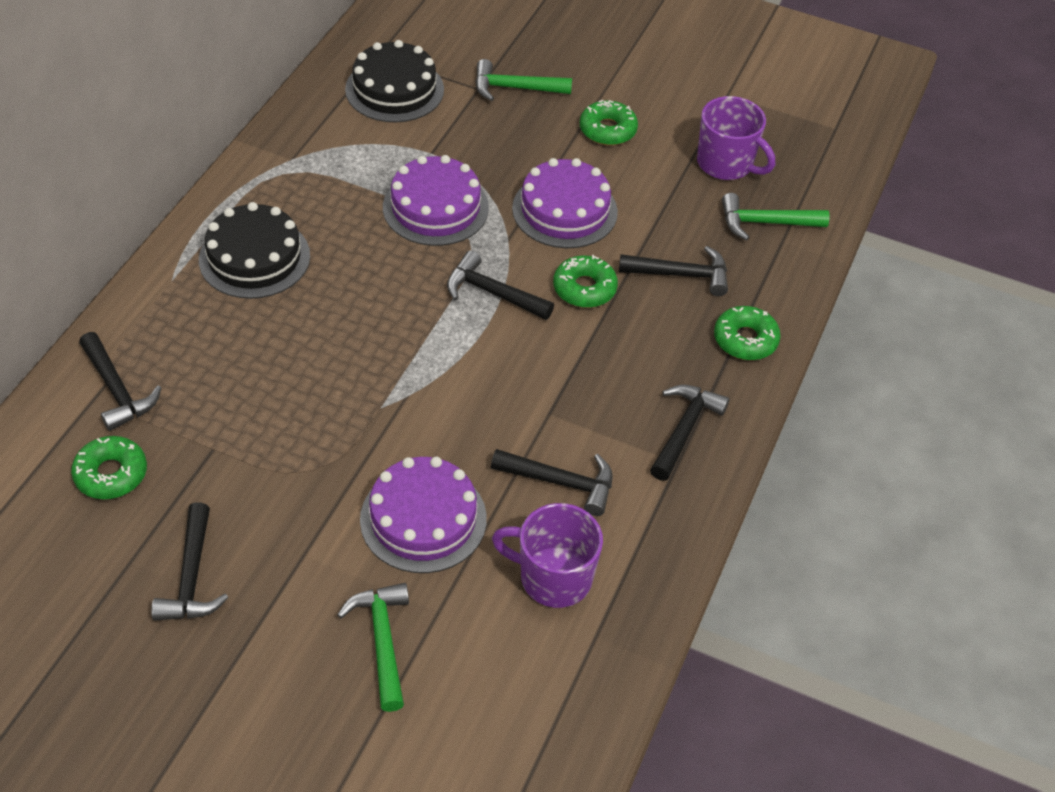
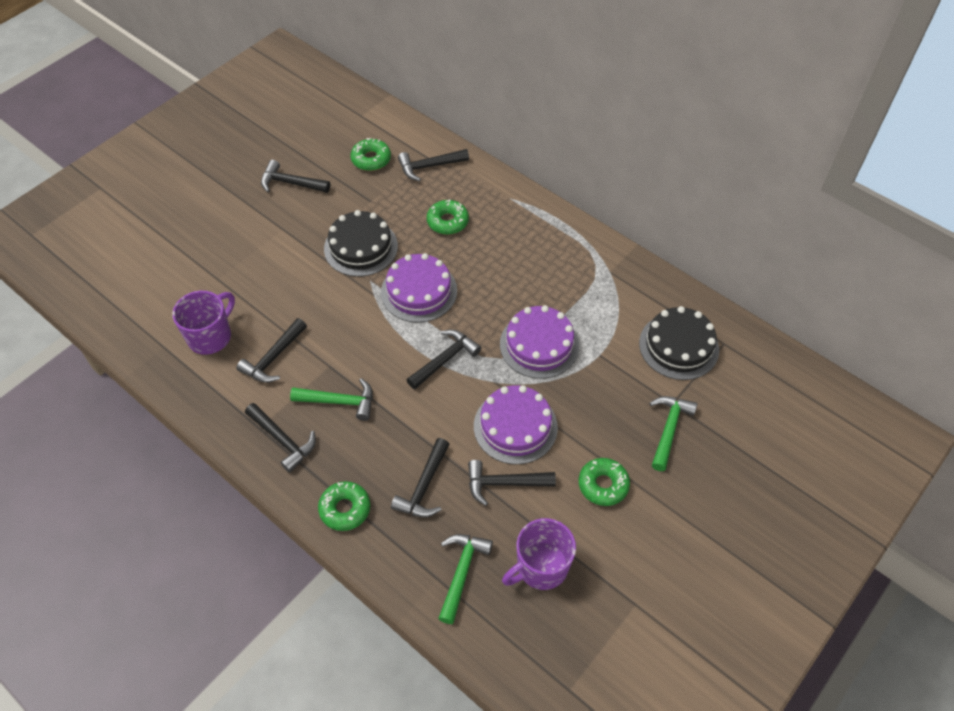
camera: 110 degrees right, 5 degrees up
(254, 257) = (517, 239): black cake -> black cake (361, 247)
(382, 641) = (212, 252): green hammer -> green hammer (339, 402)
(423, 519) = (280, 284): purple cake -> purple cake (419, 291)
(584, 288) = (431, 417): green donut -> green donut (447, 221)
(643, 207) = (504, 483): none -> black hammer

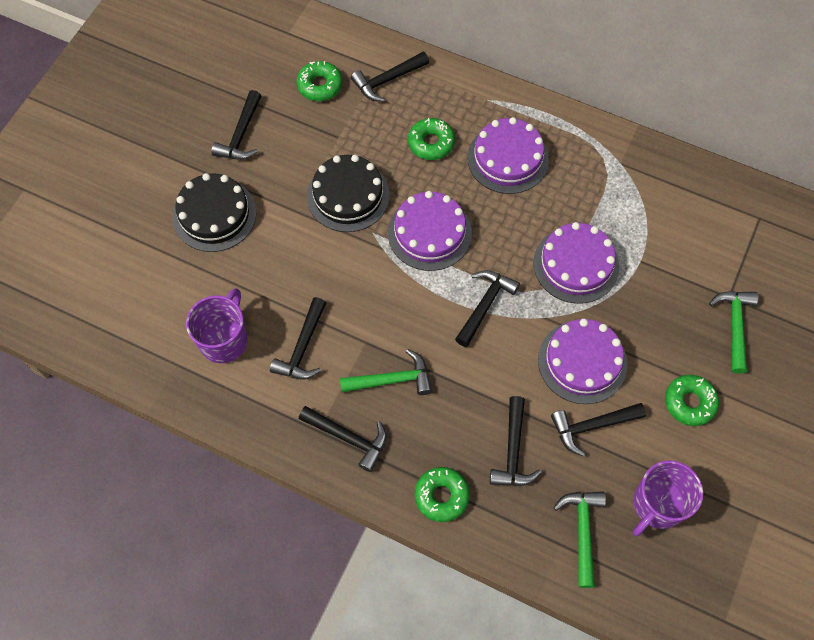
camera: 15 degrees left, 10 degrees up
(291, 183) = (241, 135): black hammer -> black hammer turned 75 degrees counterclockwise
(510, 247) = (508, 158): none -> purple cake
(678, 346) = (716, 232): black cake -> black cake (214, 215)

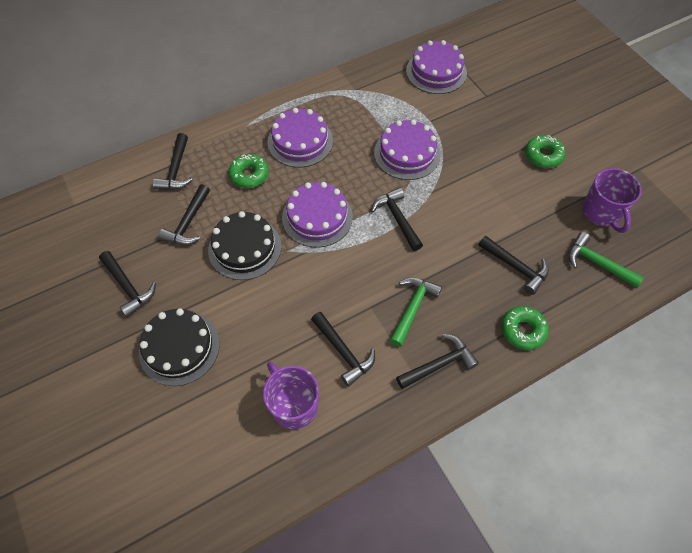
camera: 55 degrees left, 5 degrees down
(320, 85) = (138, 211): green donut -> none
(582, 362) = (478, 191): purple cake -> purple cake (436, 72)
(592, 426) = (526, 213): black hammer -> black hammer (188, 222)
(735, 326) = (508, 105): green hammer -> none

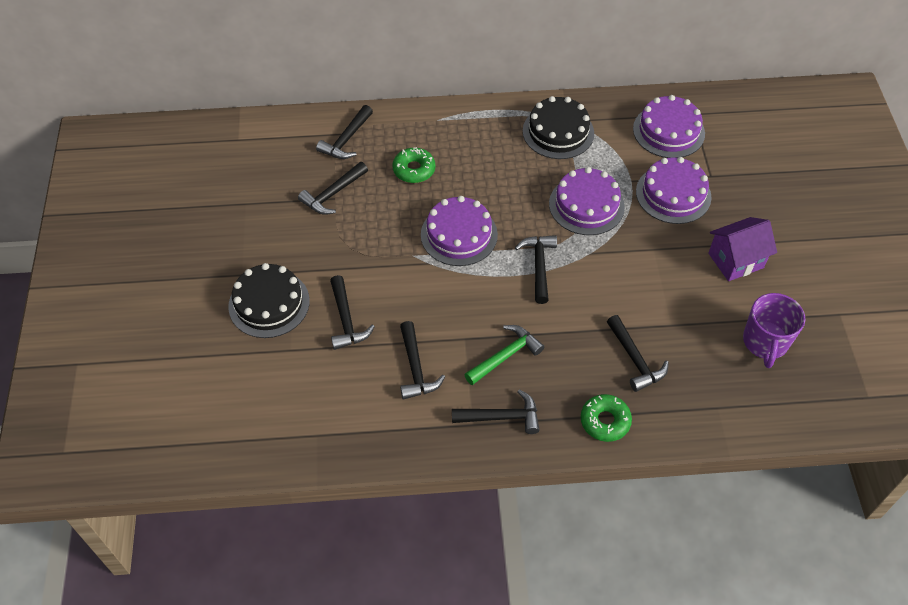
camera: 25 degrees right, 5 degrees down
(128, 287) = (250, 232): black hammer -> black hammer (346, 320)
(244, 248) = (373, 237): black cake -> black cake (558, 132)
(293, 405) = (344, 395): purple mug -> none
(300, 141) = (482, 154): purple cake -> purple cake (673, 194)
(543, 155) = (736, 260): green donut -> purple house
(597, 263) = (726, 390): green hammer -> none

